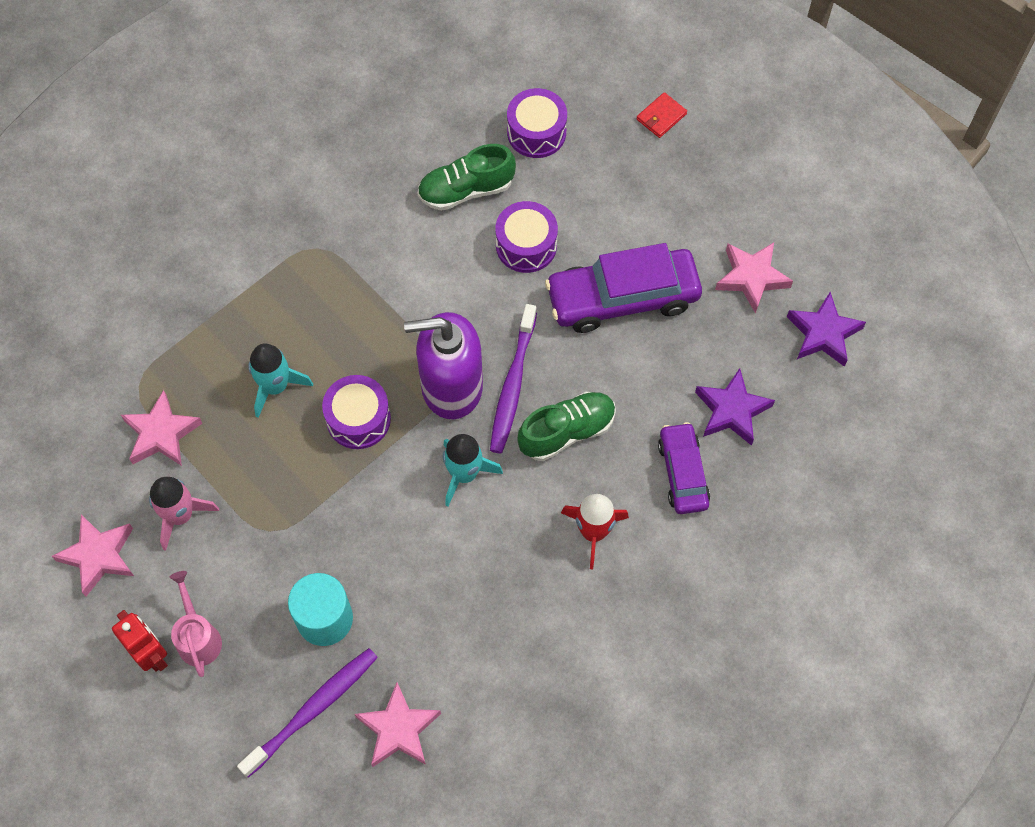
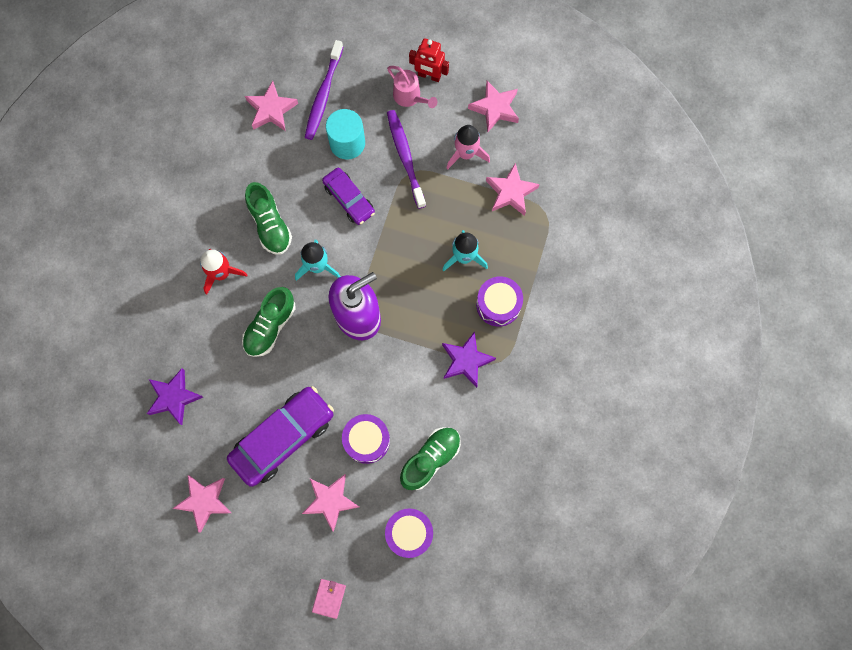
camera: 150 degrees right, 10 degrees up
(358, 419) = (401, 264): purple drum -> purple drum (498, 304)
(494, 562) = (270, 225): none -> green shoe
(512, 385) = (320, 338): purple toothbrush -> purple toothbrush (405, 157)
(605, 206) = (330, 501): none -> pink star
(661, 117) = (329, 598): red wallet -> pink wallet
(683, 473) = (185, 339): purple car -> purple car (349, 199)
(823, 333) = (138, 486): purple star -> purple star (466, 361)

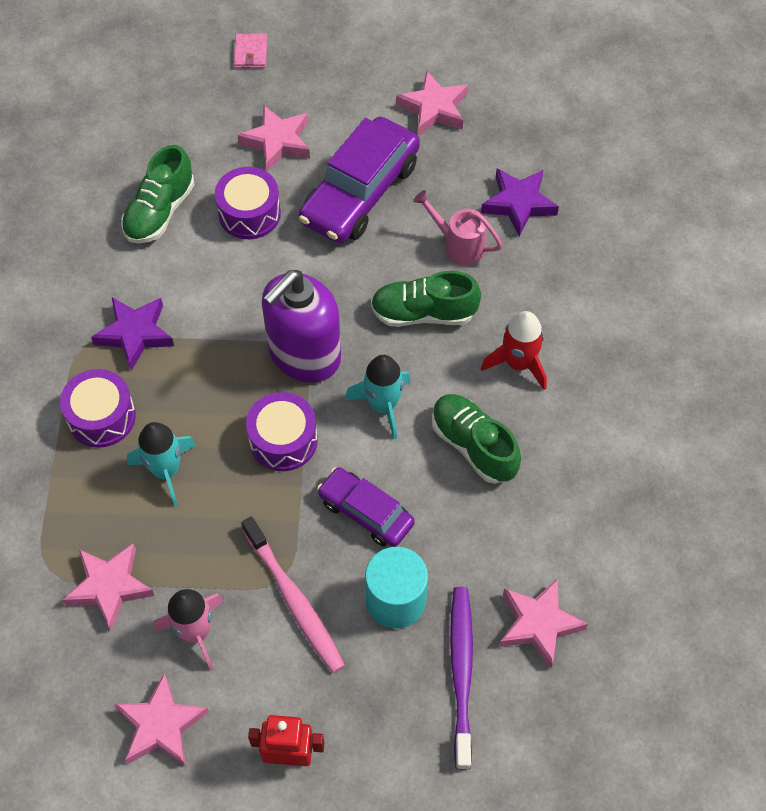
camera: 165 degrees right, 15 degrees down
(270, 326) = (423, 313): green shoe -> green shoe turned 105 degrees counterclockwise
(405, 157) = (294, 600): purple toothbrush -> pink toothbrush
(409, 533) = (169, 132): purple drum -> purple drum (283, 440)
(410, 97) = (313, 707): pink watering can -> pink watering can (459, 245)

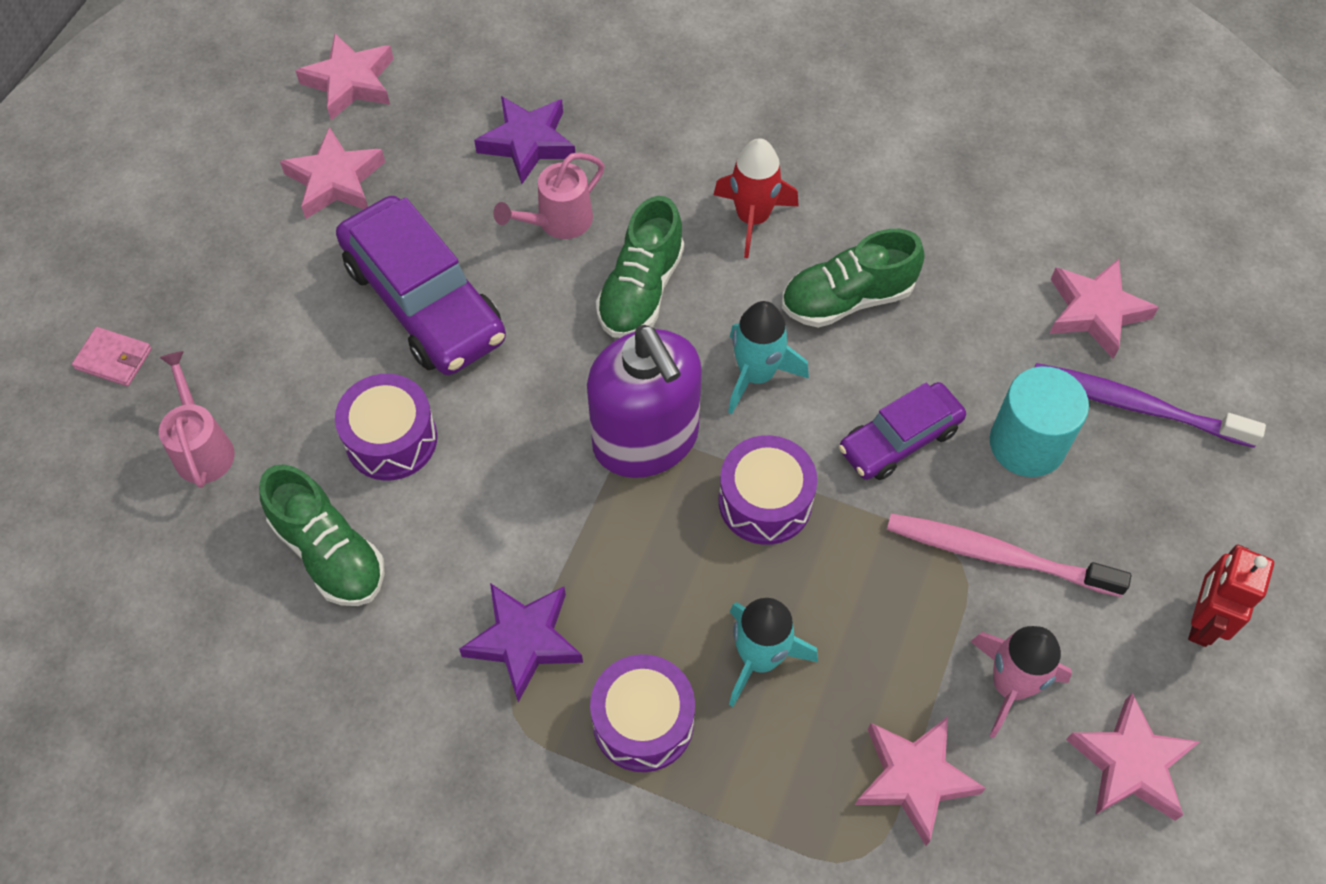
camera: 70 degrees left, 0 degrees up
(207, 121) = (203, 447): none -> pink watering can
(277, 142) = (289, 371): pink star -> pink star (350, 82)
(294, 600) = (997, 555): pink toothbrush -> pink toothbrush turned 150 degrees counterclockwise

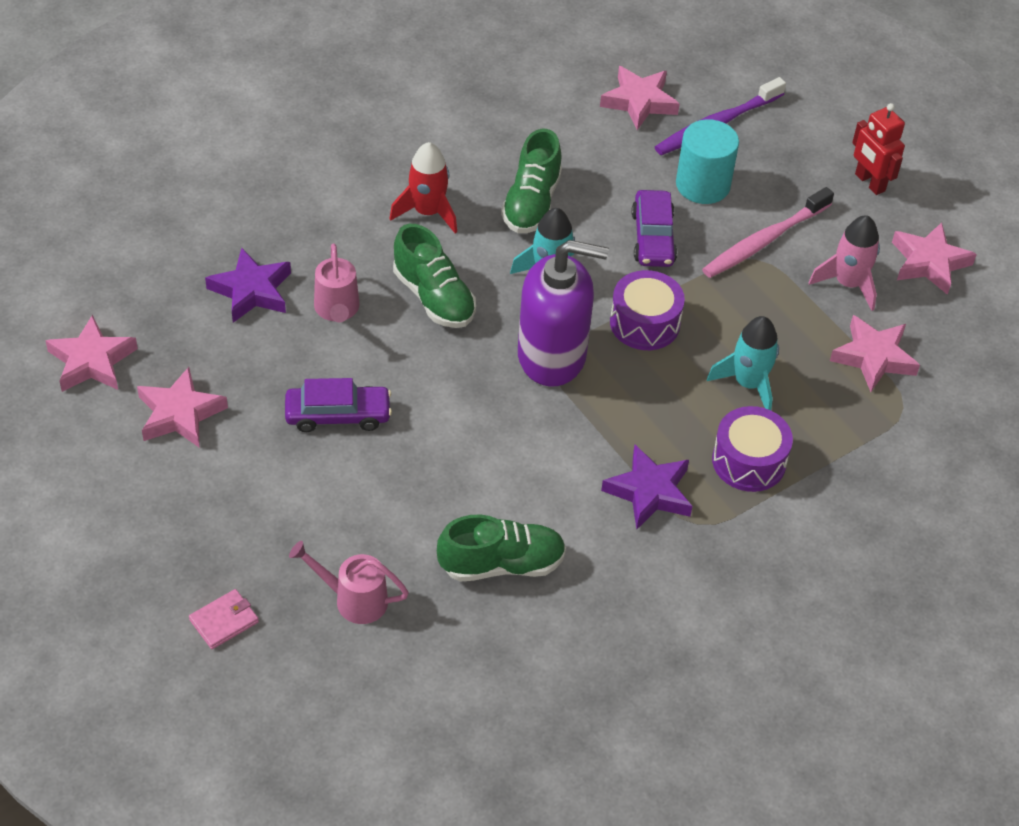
camera: 60 degrees left, 10 degrees down
(391, 439) = (439, 488): purple drum -> none
(424, 301) = (338, 415): purple car -> purple car, size x0.59

